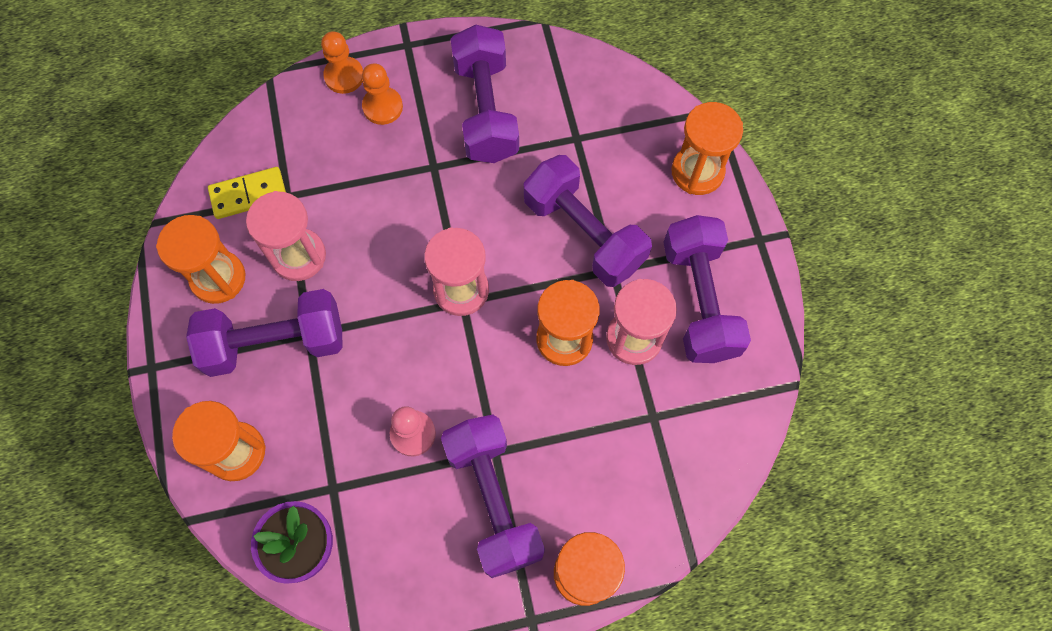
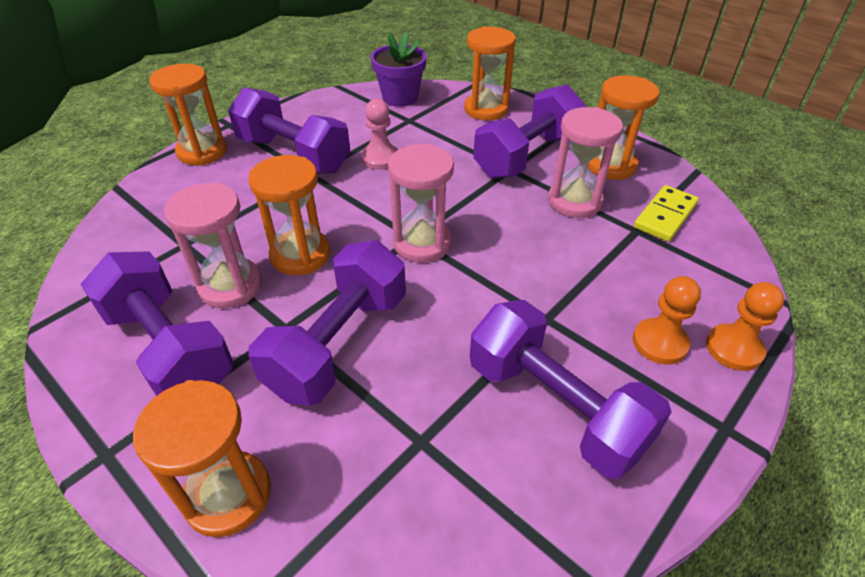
camera: 145 degrees right, 25 degrees down
(584, 233) = (338, 343): purple dumbbell -> purple dumbbell turned 75 degrees counterclockwise

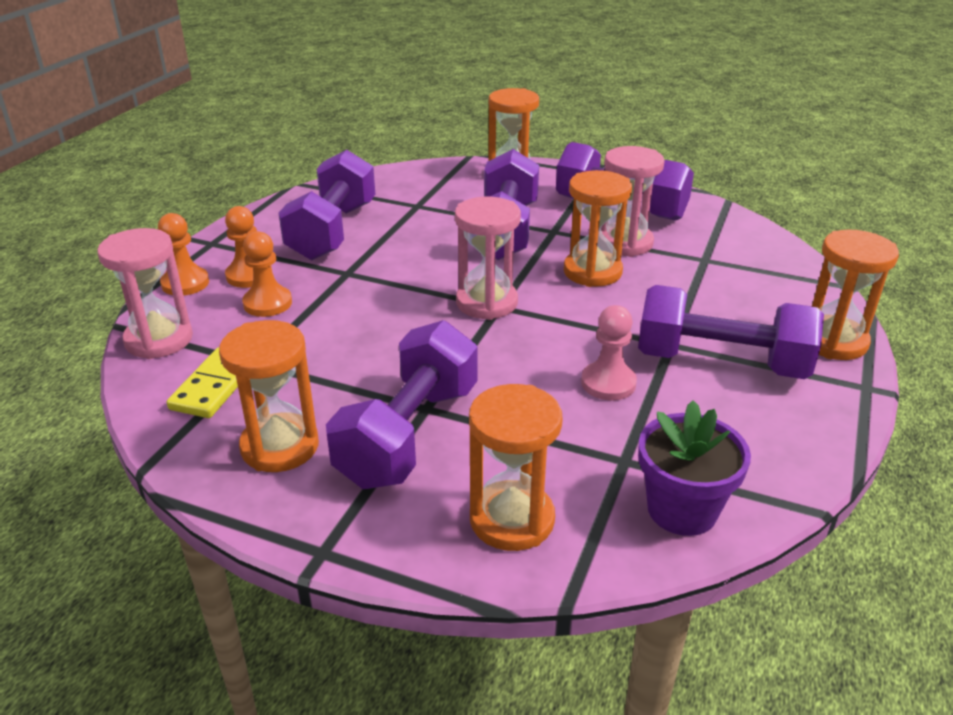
camera: 160 degrees right, 10 degrees down
(555, 407) = (333, 231): purple dumbbell -> purple dumbbell turned 75 degrees clockwise
(574, 201) = (330, 380): pink hourglass -> pink hourglass (159, 340)
(633, 293) = (267, 303): none -> orange pawn

